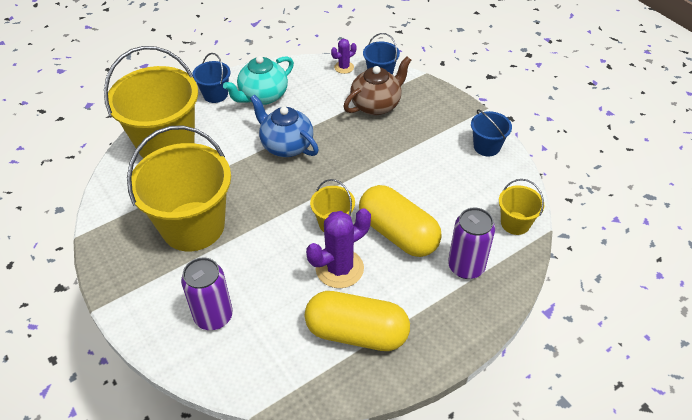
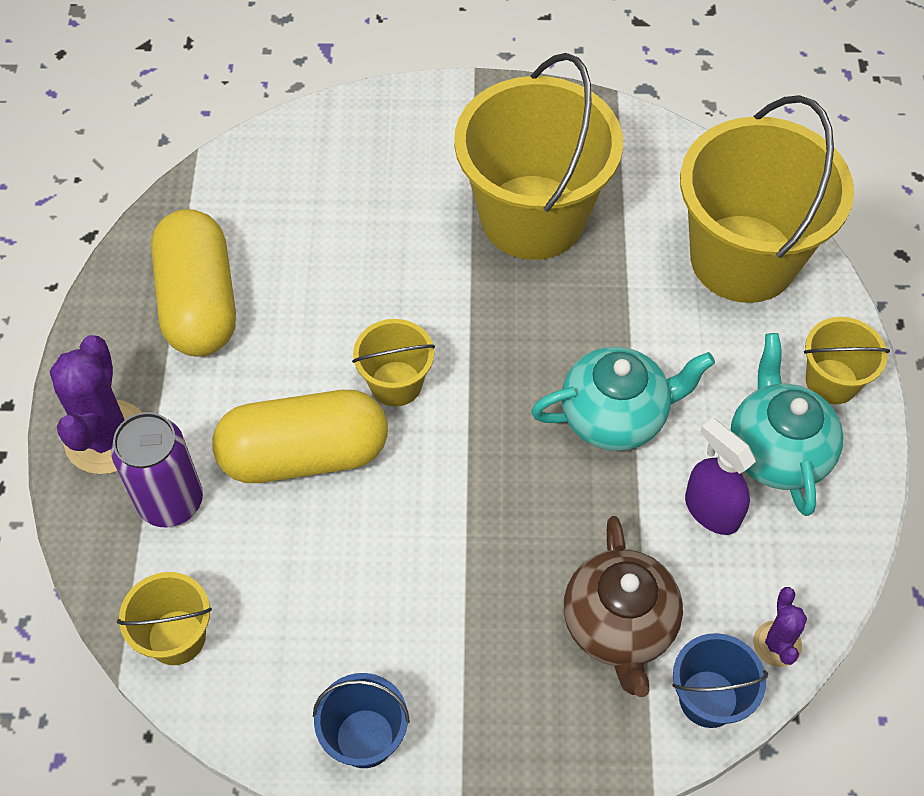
camera: 125 degrees right, 10 degrees up
(213, 316) = (360, 173): purple can -> none
(215, 94) = (831, 381): blue bucket -> yellow bucket
(286, 145) = (615, 416): blue teapot -> turquoise teapot
(305, 102) = (711, 510): none -> purple spray bottle
(339, 268) = (311, 343): purple cactus -> purple cactus (107, 437)
(357, 333) = (199, 302): yellow capsule -> yellow capsule turned 60 degrees counterclockwise

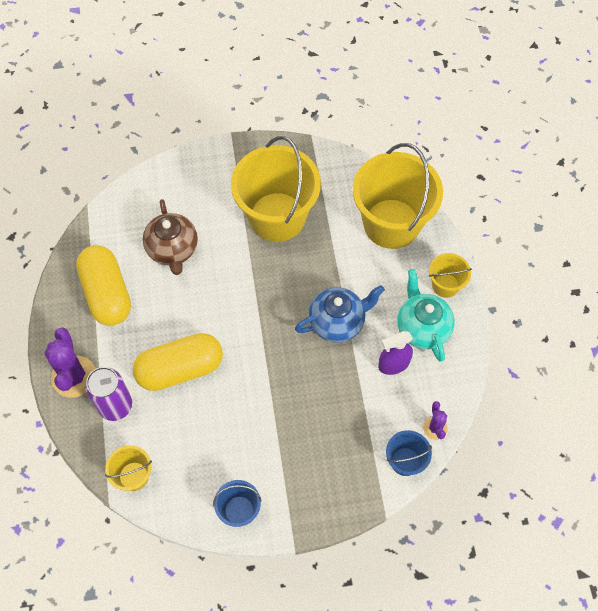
camera: 10 degrees left, 5 degrees up
(396, 383) = (221, 322): yellow bucket -> none
(615, 416) = (338, 322): turquoise teapot -> blue teapot
(619, 626) = (356, 432): brown teapot -> brown teapot (173, 250)
(711, 510) = (393, 364): purple spray bottle -> purple spray bottle turned 60 degrees counterclockwise

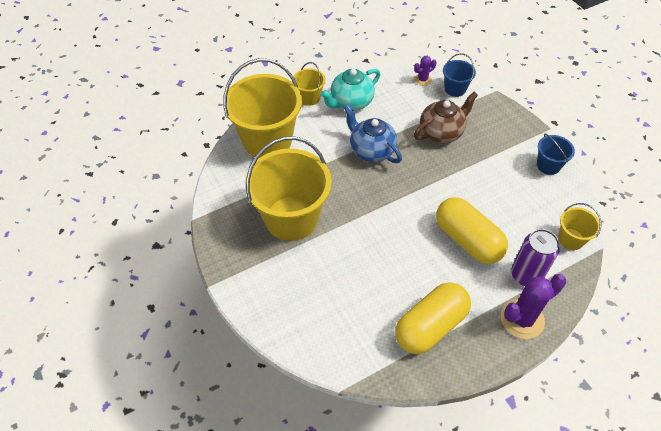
camera: 110 degrees left, 10 degrees down
(173, 250) = (360, 288): brown teapot -> brown teapot (441, 132)
(393, 364) = (388, 111): purple spray bottle -> none

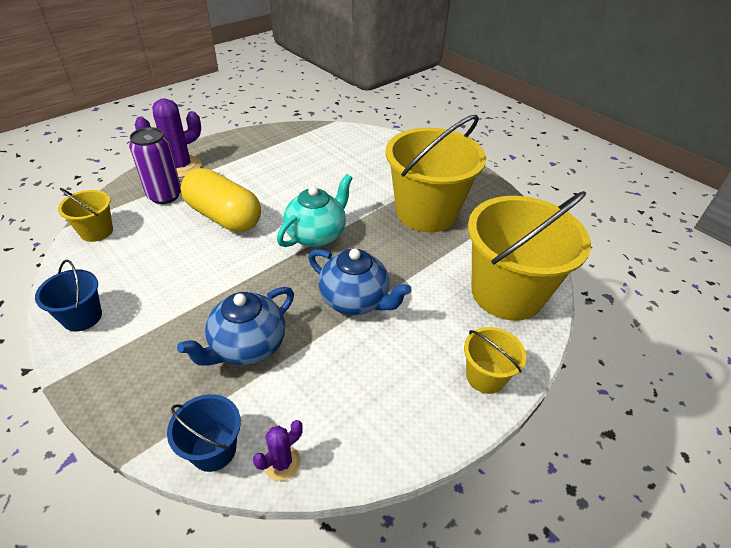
camera: 165 degrees right, 10 degrees down
(350, 102) = (411, 379): turquoise teapot -> turquoise teapot (316, 235)
(430, 326) = (267, 155): yellow capsule -> none
(441, 132) = (247, 346): brown teapot -> blue teapot

